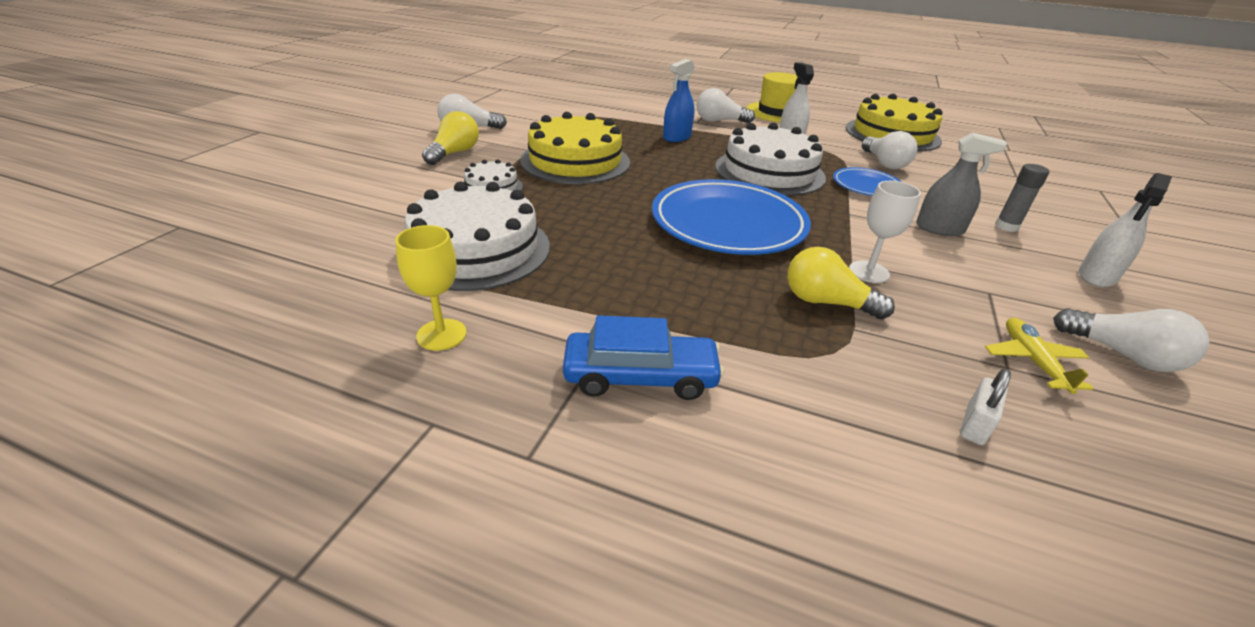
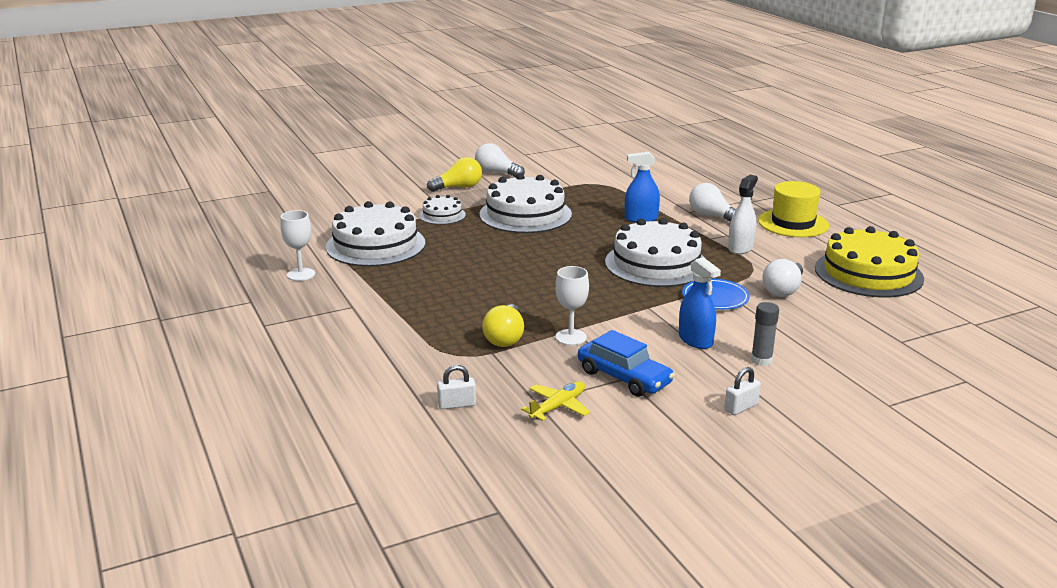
camera: 45 degrees right, 10 degrees down
(441, 334) = (301, 274): yellow goblet -> white goblet
(575, 161) = (525, 214): yellow cake -> white cake
(640, 376) = (349, 322): blue car -> blue car (624, 377)
(728, 223) = (543, 282): blue plate -> none
(826, 302) = (505, 338): yellow light bulb -> yellow light bulb turned 150 degrees counterclockwise
(939, 229) = (695, 340): grey spray bottle -> blue spray bottle
(1096, 276) = (741, 407): white spray bottle -> white padlock
(1122, 354) = (625, 432): white light bulb -> none

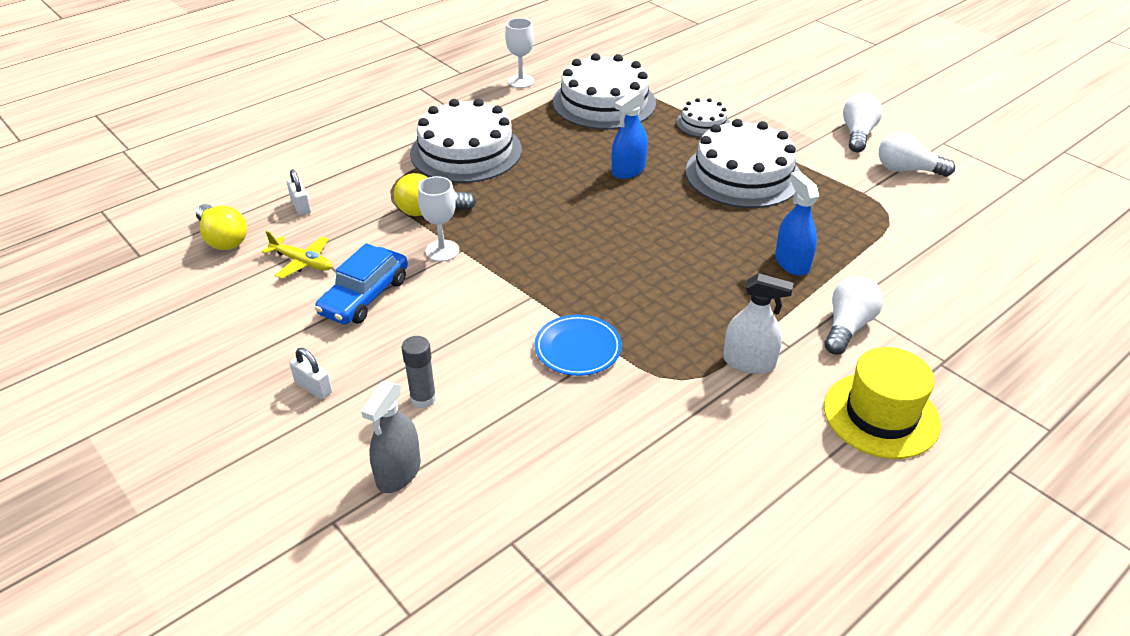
camera: 75 degrees right, 15 degrees up
(458, 187) = (790, 118): yellow light bulb -> yellow light bulb (223, 239)
(656, 264) = (655, 290): white cake -> white cake (466, 151)
(695, 340) = (460, 340): blue spray bottle -> blue spray bottle (628, 170)
(783, 290) = (629, 412): white light bulb -> white light bulb (907, 170)
(839, 376) = (398, 472): none -> grey spray bottle
(868, 273) = (732, 509): yellow cake -> none

